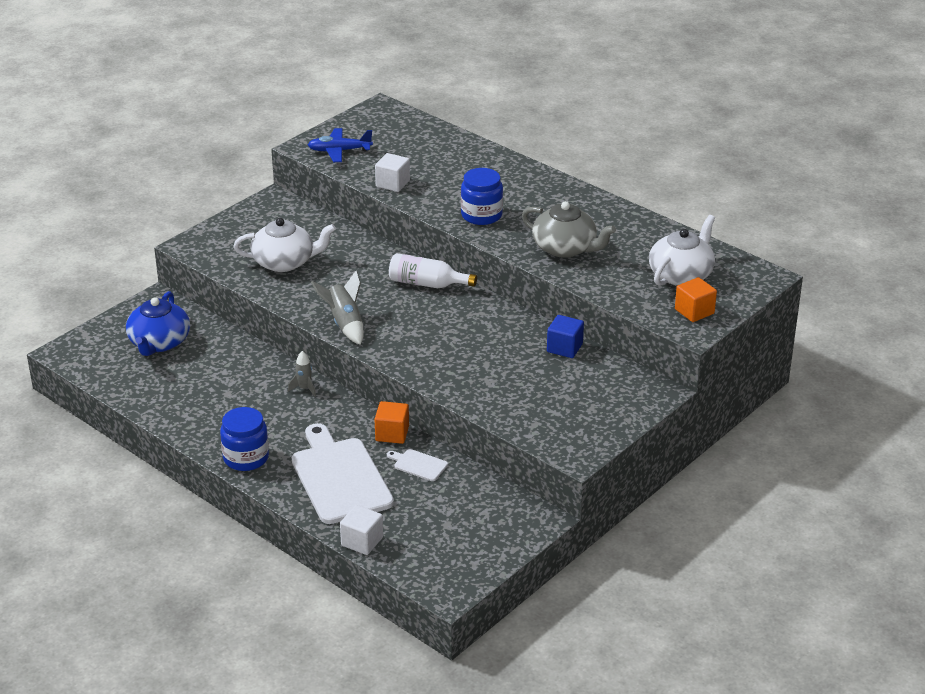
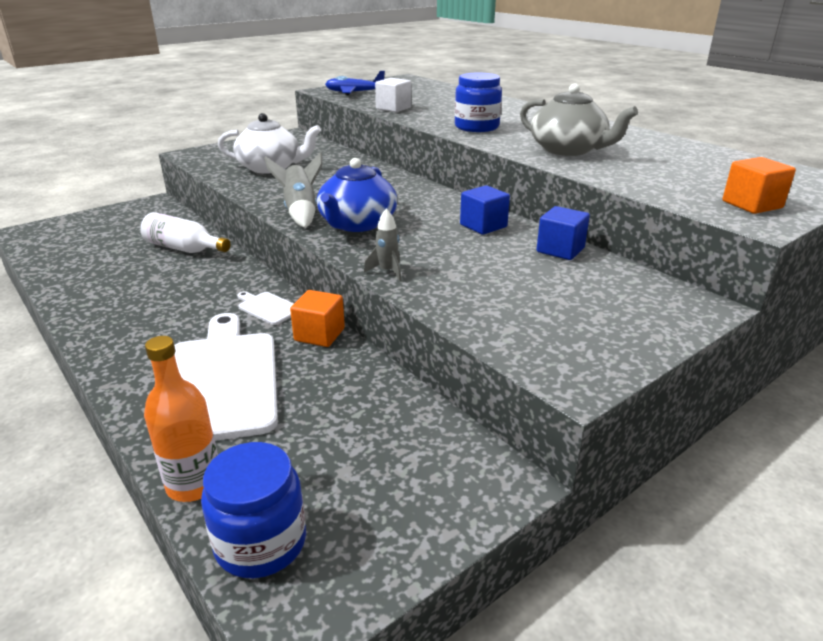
camera: 10 degrees right, 5 degrees down
(159, 343) = (124, 231): blue teapot -> blue teapot (357, 224)
(246, 458) = (118, 344): blue jar -> blue jar (261, 543)
(304, 388) = (242, 280): grey rocket -> grey rocket (387, 271)
(362, 541) = (194, 484): white cube -> orange bottle
(418, 464) = (337, 375): white cutting board -> white cutting board (268, 307)
(427, 284) = (408, 189): white bottle -> white bottle (184, 249)
(502, 326) = (483, 226): none -> blue cube
(681, 274) = (720, 174): white teapot -> none

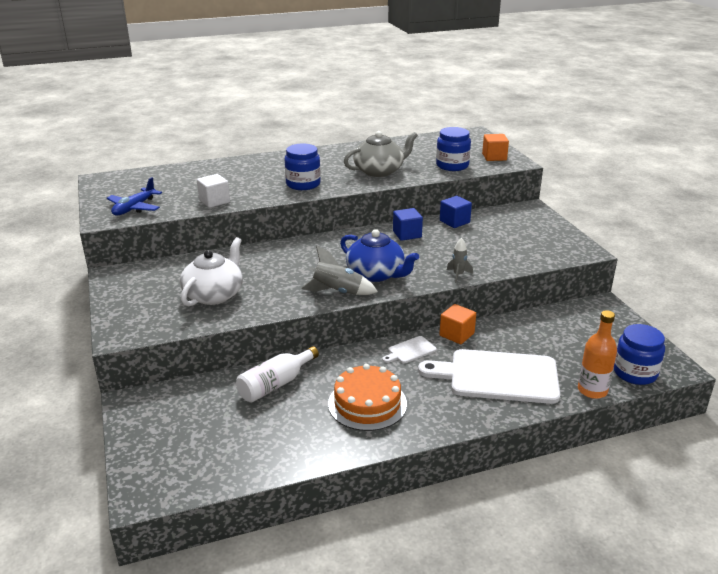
camera: 70 degrees left, 0 degrees up
(151, 299) = (367, 403): none -> orange cake
(658, 182) = (452, 165): none -> blue jar

